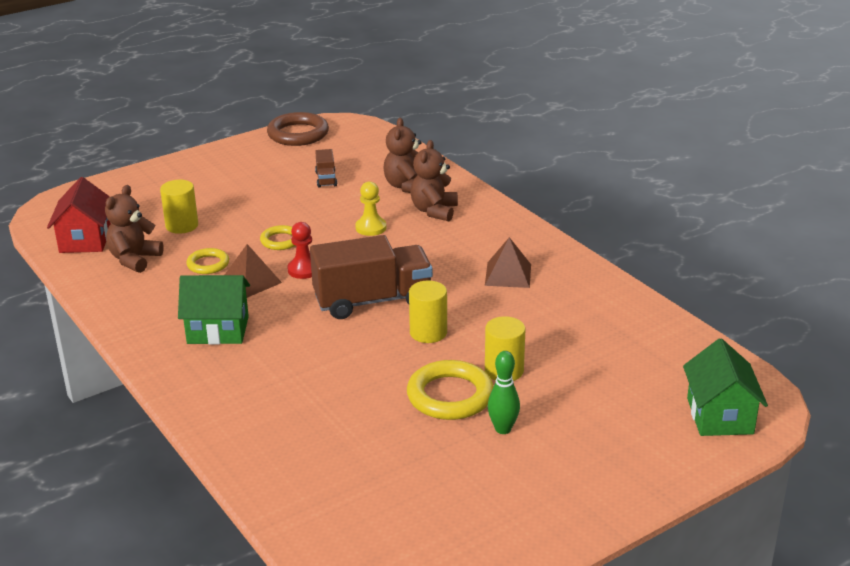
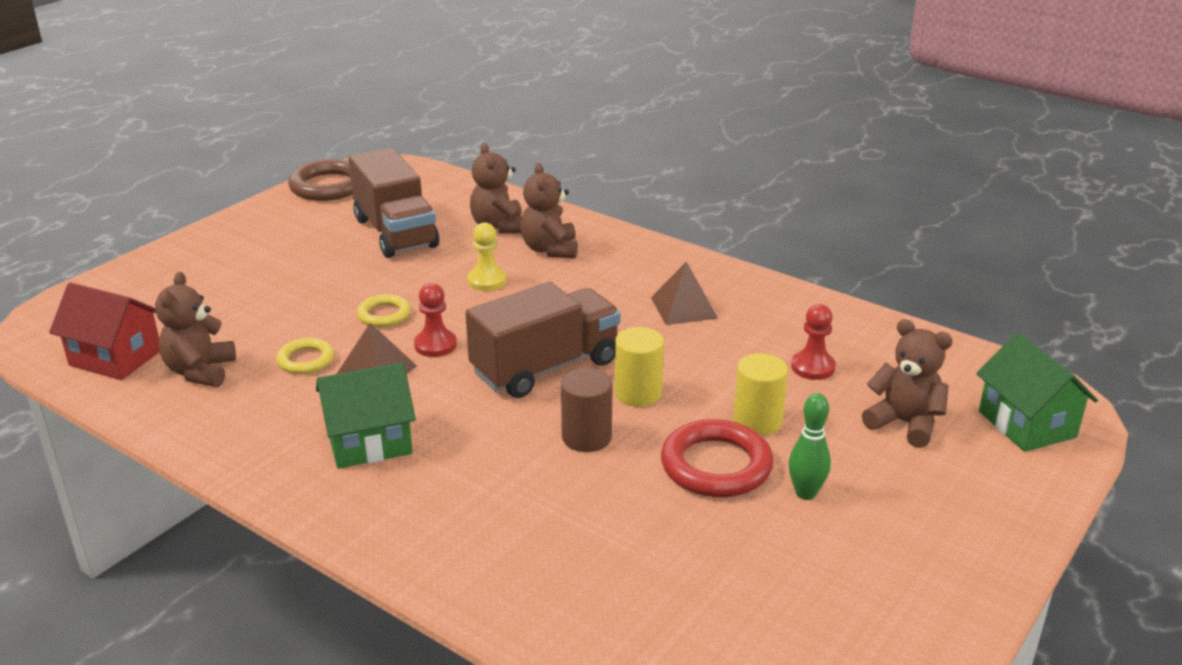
camera: 20 degrees left, 0 degrees up
(85, 240) = (115, 358): red house -> red house turned 45 degrees counterclockwise
(182, 225) = (241, 317): yellow cylinder -> none
(326, 179) = (395, 233): brown truck -> brown truck, size x2.26
(369, 357) = (586, 437): none -> brown cylinder
(450, 396) = (716, 465): yellow ring -> red ring
(577, 339) = (813, 367): none -> red pawn
(619, 395) = (905, 423): none -> brown teddy bear

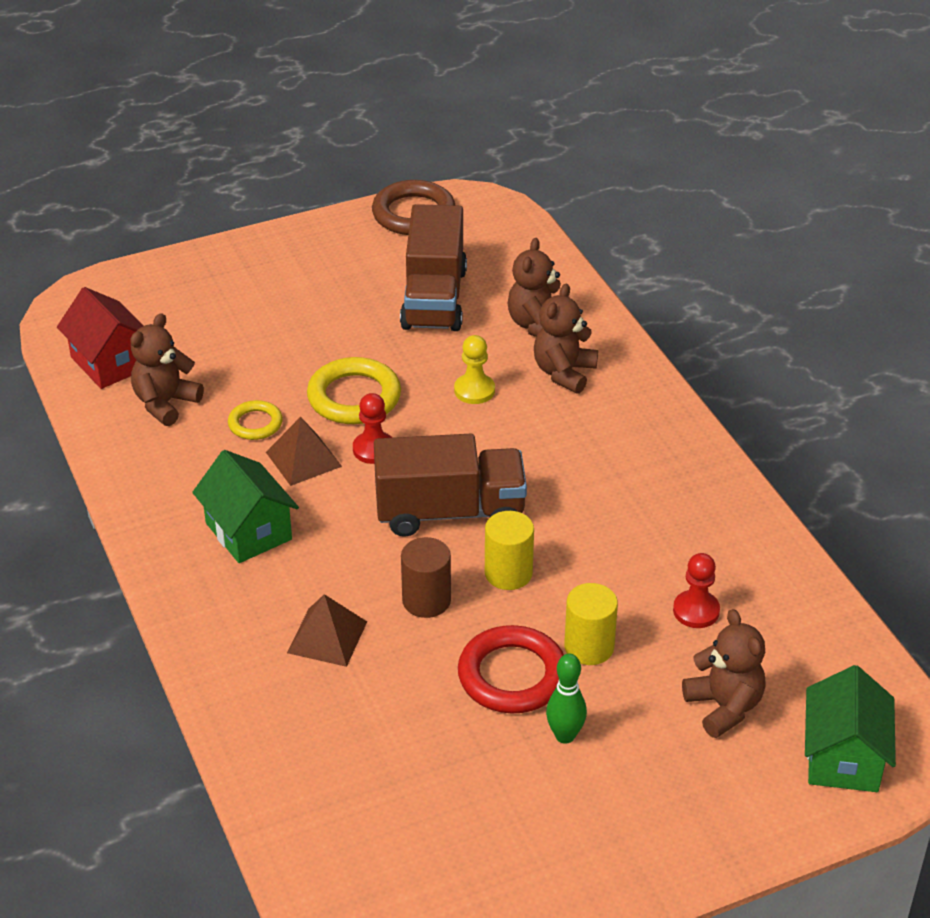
camera: 30 degrees right, 10 degrees up
(369, 442) = (248, 531): green house -> green house turned 45 degrees clockwise
(384, 315) = (354, 397): yellow ring -> yellow ring, size x1.75
(684, 308) = (634, 493): brown pyramid -> brown pyramid (327, 637)

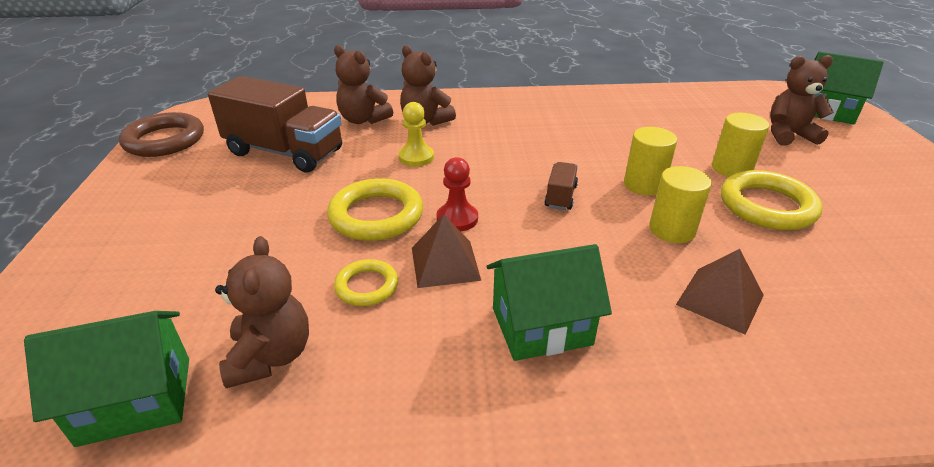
camera: 70 degrees left, 5 degrees down
(110, 362) = (136, 400): red house -> green house
(165, 403) = (271, 356): brown teddy bear -> brown teddy bear turned 150 degrees counterclockwise
(426, 600) = (672, 230): brown cylinder -> yellow cylinder
(450, 512) = (560, 196): brown truck -> brown truck, size x0.44
(512, 675) = (767, 206): red ring -> yellow ring
(565, 736) = (833, 196): green bowling pin -> none
(696, 611) = (695, 126): red pawn -> none

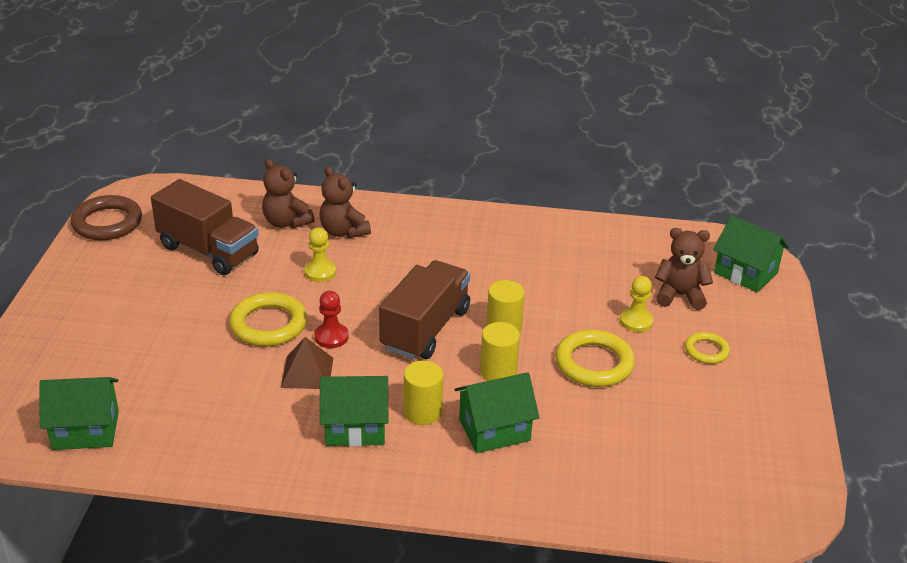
camera: 10 degrees right, 0 degrees up
(271, 356) = (170, 418): brown teddy bear -> none
(367, 286) = (244, 381): yellow ring -> yellow ring (706, 351)
(560, 196) = (425, 329): brown truck -> brown truck, size x2.26
(720, 300) = (494, 430): brown pyramid -> green house
(731, 168) = (594, 323): yellow cylinder -> yellow cylinder (423, 412)
(770, 161) = (636, 321): none -> yellow pawn

